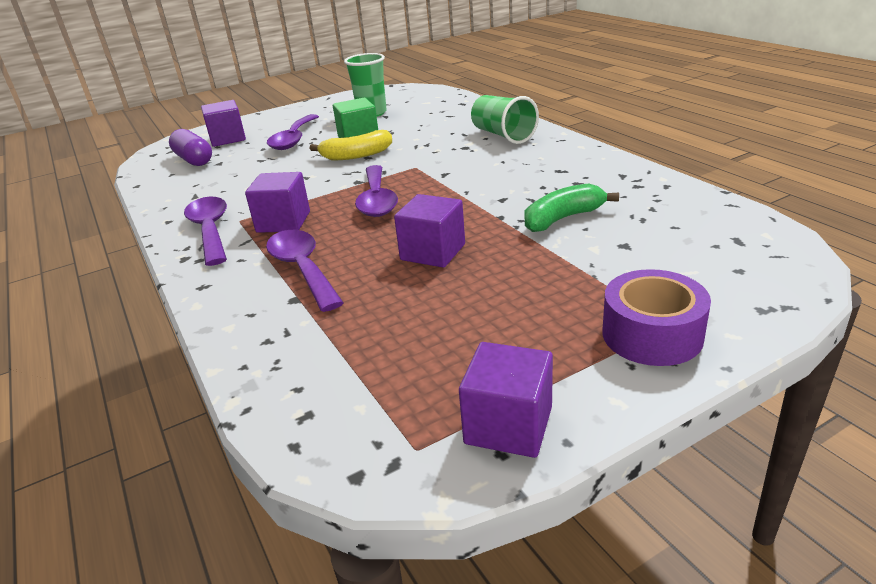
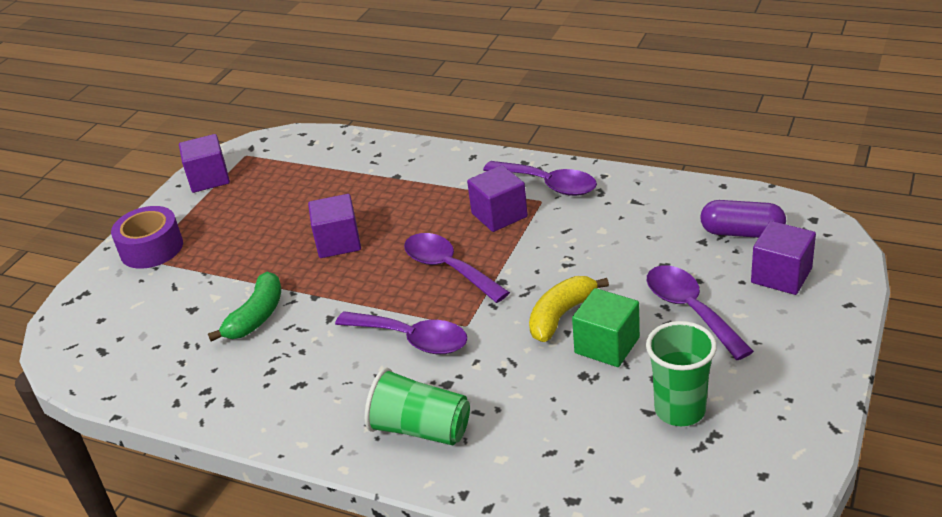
camera: 145 degrees right, 5 degrees up
(302, 269) = (420, 193): purple spoon -> purple spoon (412, 339)

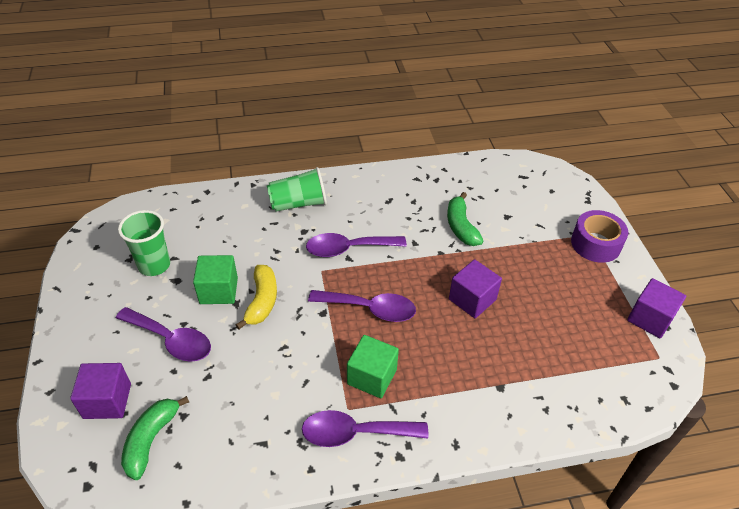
camera: 140 degrees right, 10 degrees up
(499, 215) = (372, 376): purple cube -> green cube
(741, 232) = (151, 440): purple capsule -> green banana

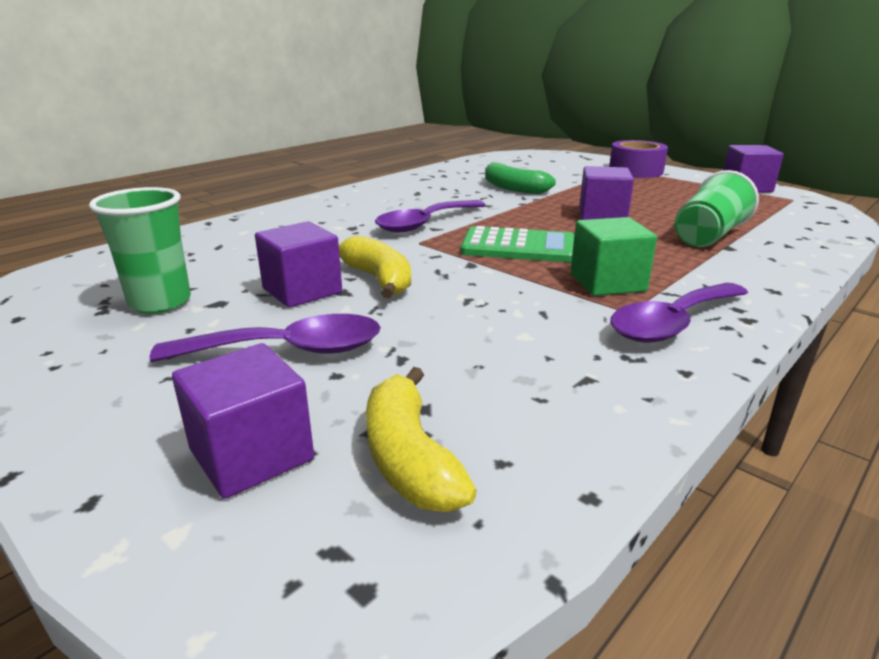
camera: 35 degrees left, 20 degrees down
(151, 440) = (409, 458): green banana -> yellow banana
(218, 290) = (302, 291): green cube -> purple cube
(298, 203) = (316, 215): green cup -> green cup (708, 236)
(370, 309) = (518, 247): purple spoon -> green calculator

